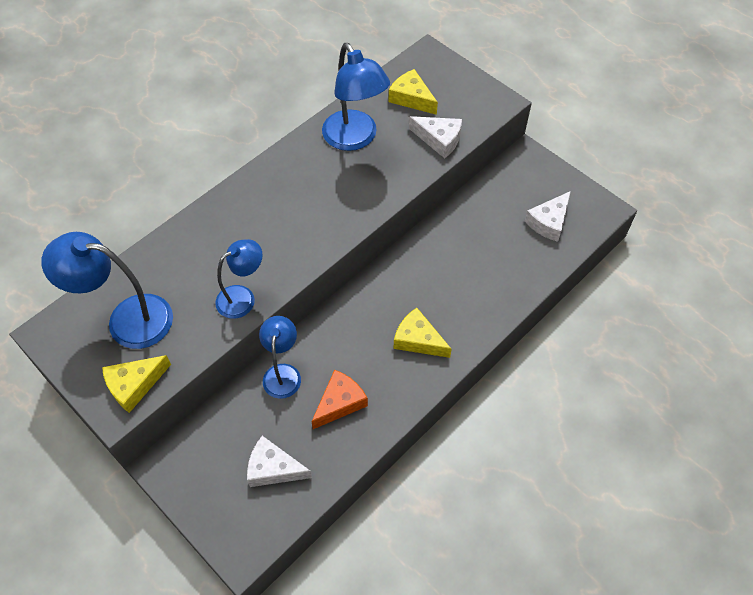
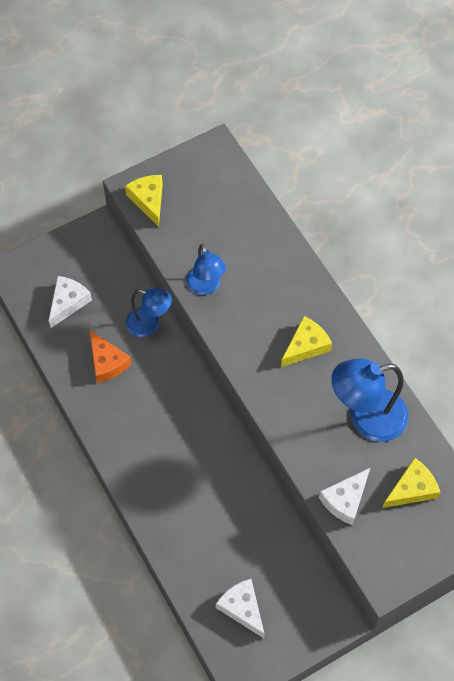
camera: 105 degrees right, 5 degrees up
(127, 319) = (211, 201): blue lamp -> none
(418, 340) = (146, 440): yellow cheese -> yellow cheese (306, 346)

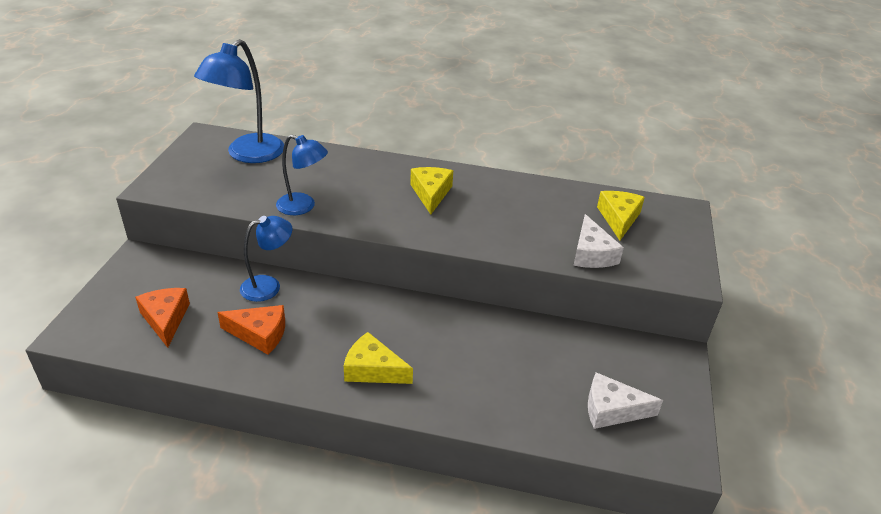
camera: 50 degrees left, 25 degrees down
(68, 302) = (165, 319): white cheese -> orange cheese
(148, 200) = (180, 187): yellow cheese -> yellow cheese (373, 369)
(366, 418) = (531, 203): blue lamp -> blue lamp (248, 155)

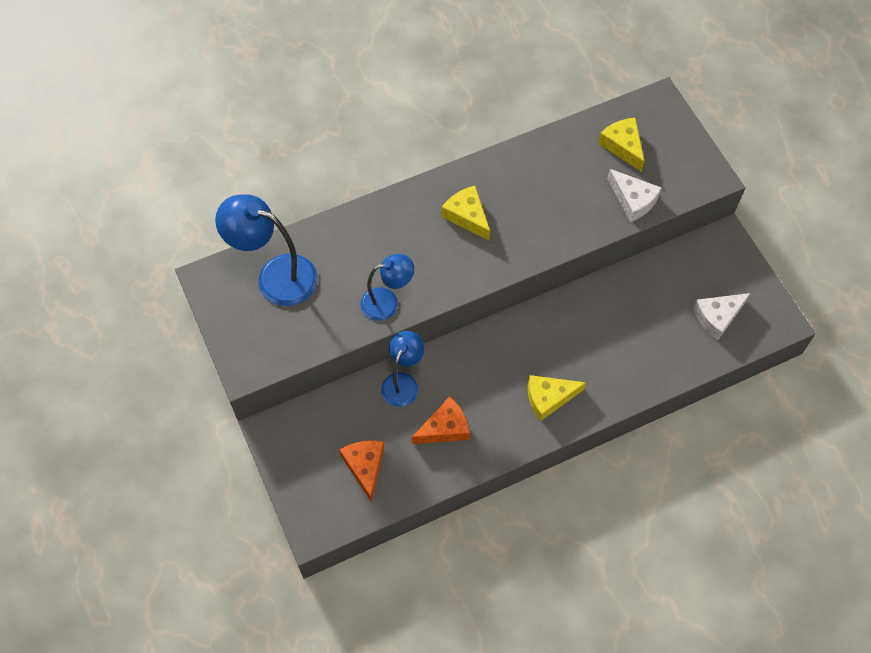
camera: 35 degrees left, 25 degrees up
(165, 319) = (365, 467): orange cheese -> orange cheese turned 45 degrees clockwise
(248, 155) = (275, 276): blue lamp -> blue lamp turned 120 degrees clockwise

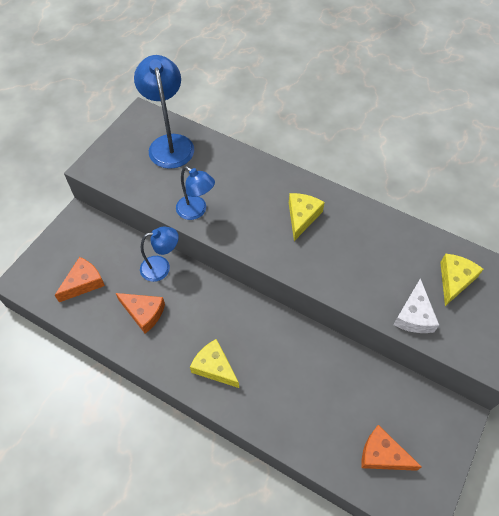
camera: 55 degrees right, 5 degrees down
(717, 317) = (382, 454): white cheese -> orange cheese

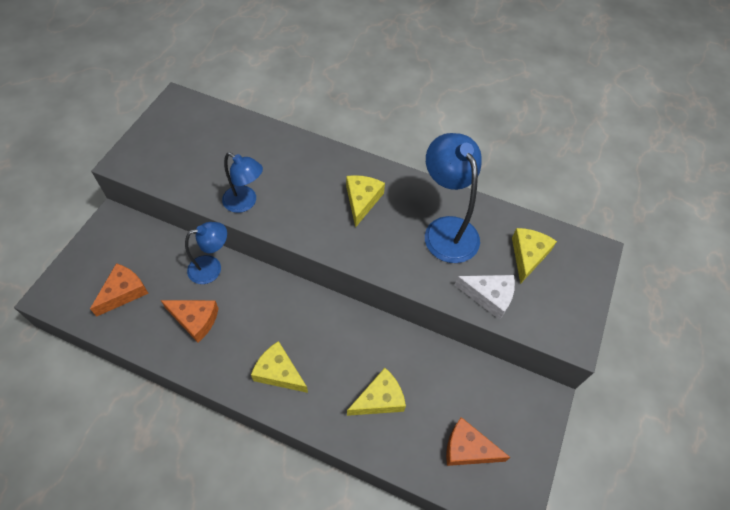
camera: 10 degrees left, 0 degrees up
(169, 143) = (210, 131): blue lamp -> blue lamp (446, 229)
(304, 400) = (379, 399): none -> yellow cheese
(414, 315) = (489, 296): white cheese -> white cheese turned 75 degrees counterclockwise

